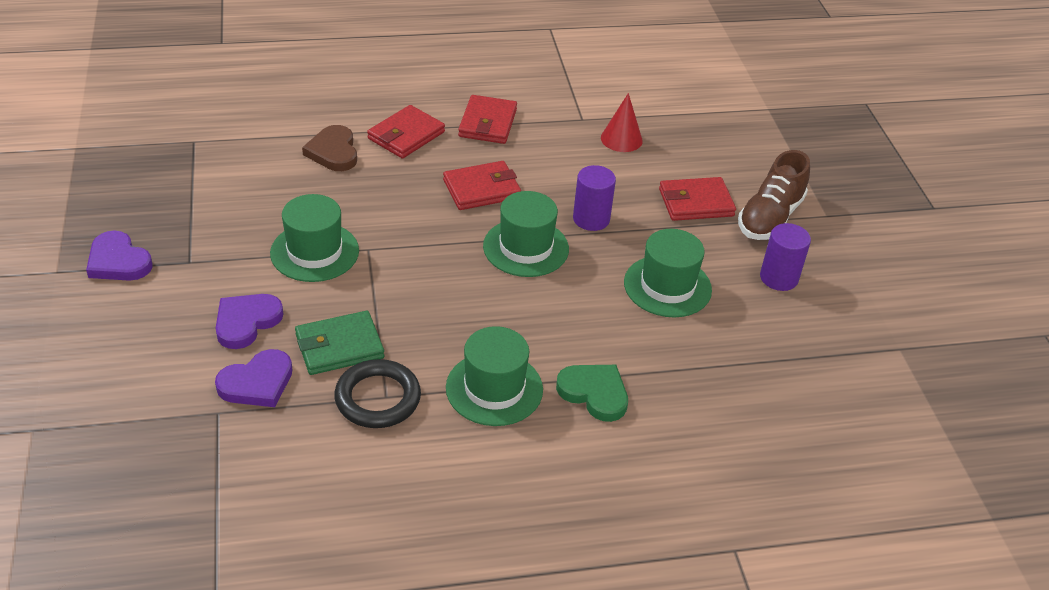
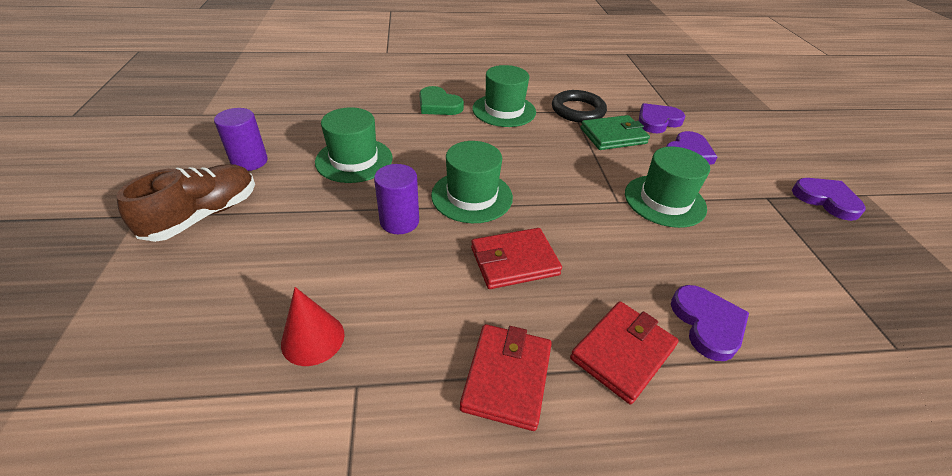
camera: 175 degrees left, 0 degrees up
(333, 152) = (707, 324): brown heart -> purple heart
(696, 202) = (273, 236): red wallet -> none

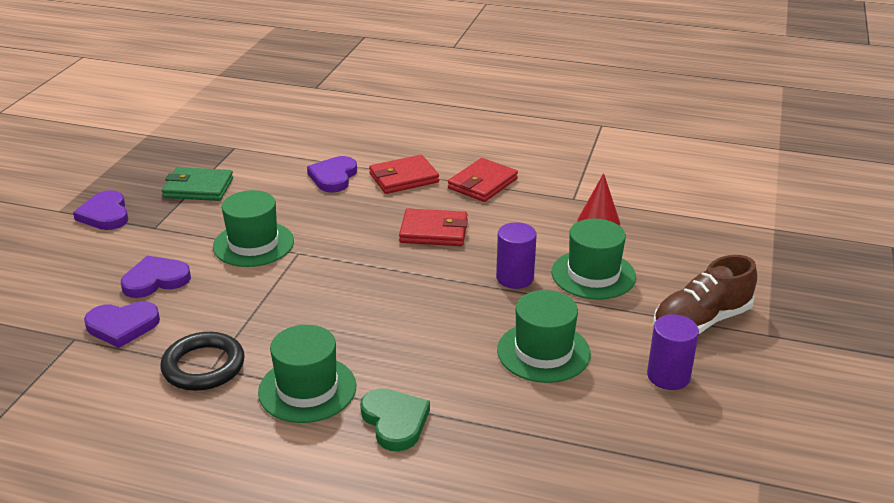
camera: 155 degrees left, 10 degrees down
(472, 196) = (434, 285): green hat -> green hat (593, 274)
(613, 136) = (209, 318): green wallet -> green wallet (198, 188)

